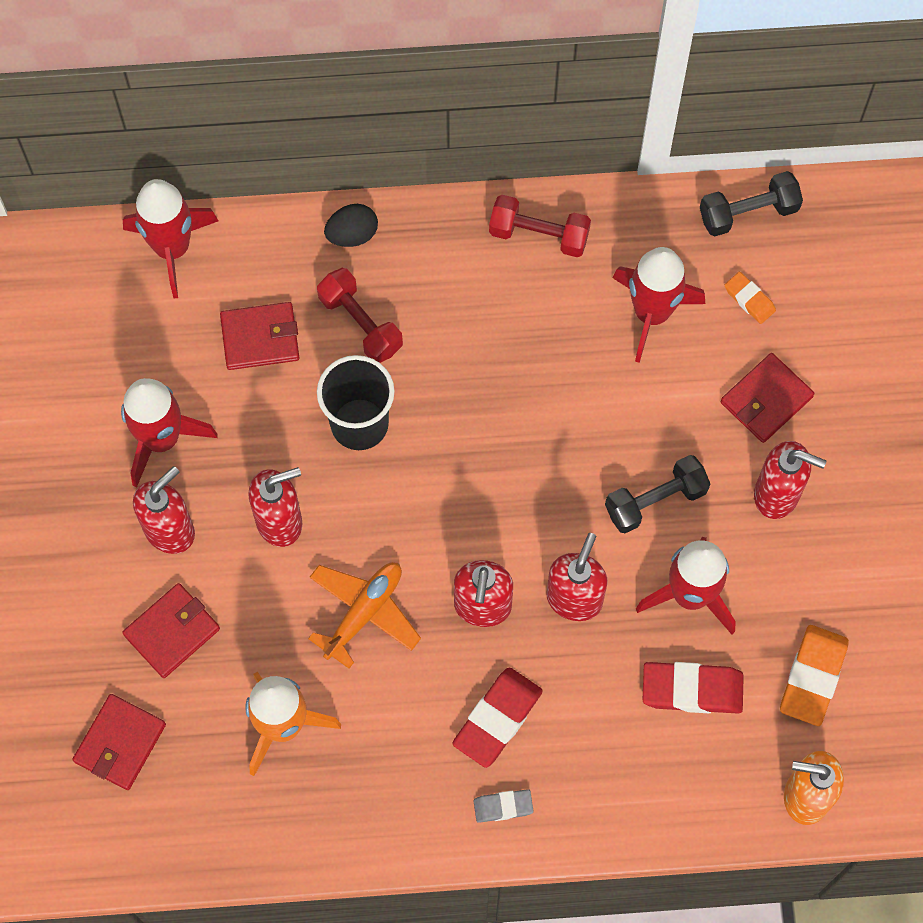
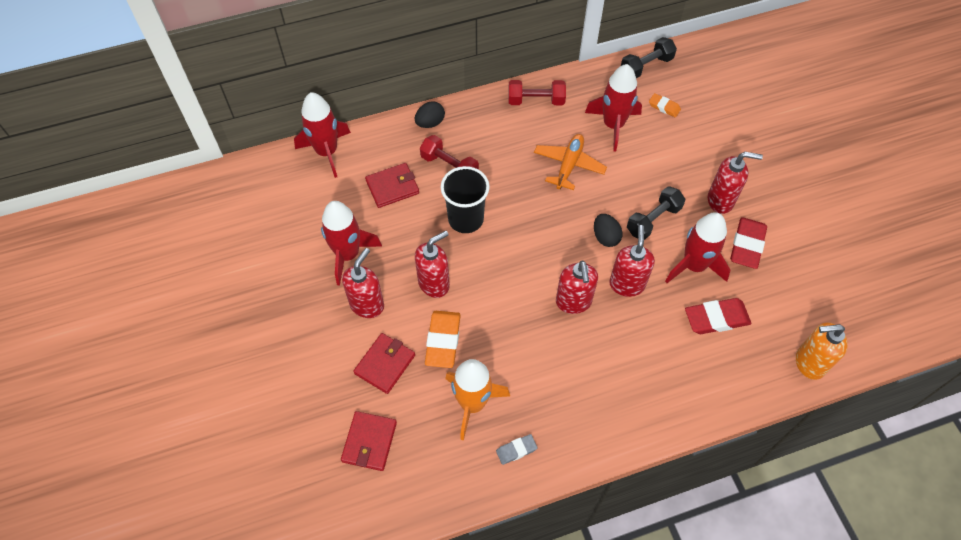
camera: 15 degrees left, 10 degrees down
(364, 613) = (502, 323): orange plane -> orange plane (569, 165)
(497, 719) = (606, 365): red eraser -> red eraser (747, 245)
(503, 806) = (628, 417): grey eraser -> grey eraser (516, 450)
(569, 511) = (605, 237): none -> black egg
(766, 399) = (694, 154): red wallet -> none
(813, 677) = (783, 294): orange eraser -> orange eraser (443, 341)

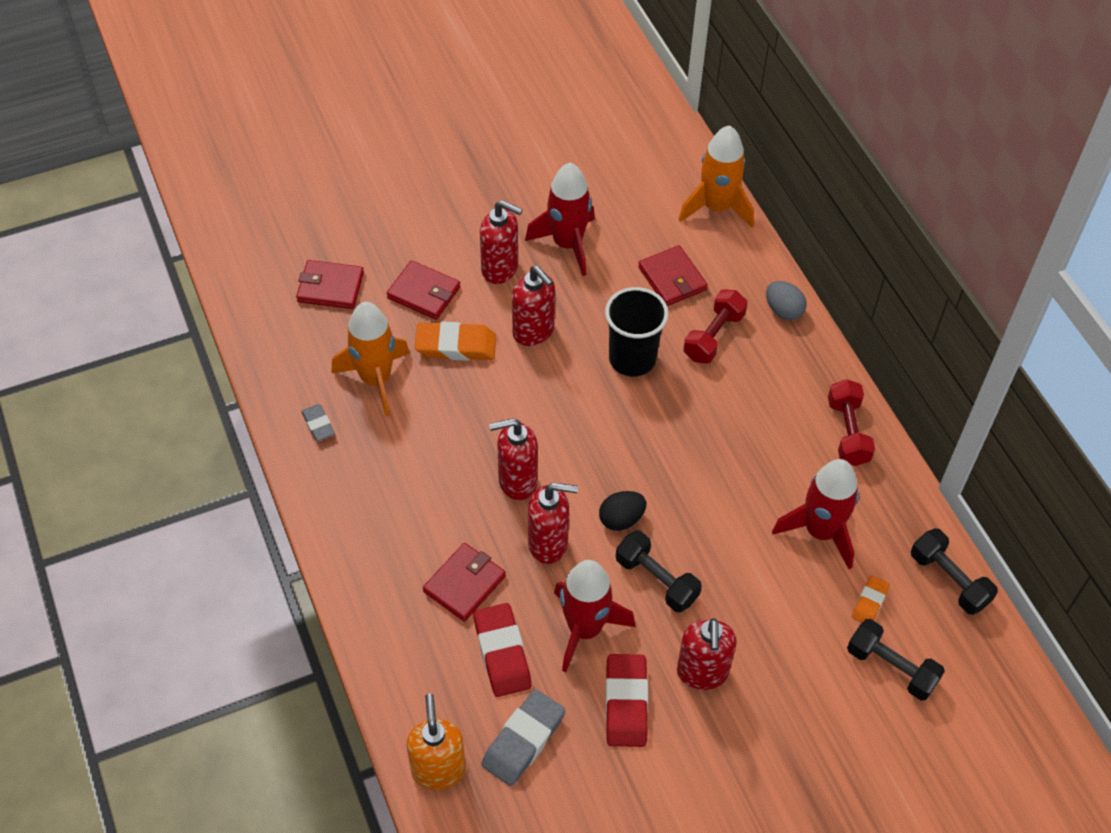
camera: 85 degrees right, 5 degrees down
(327, 152) = (716, 207): red rocket -> orange rocket
(430, 123) = (783, 310): black egg -> grey egg
(569, 165) = (737, 474): orange plane -> none
(662, 341) = (464, 584): none -> red wallet
(708, 103) = (891, 667): none -> black dumbbell
(747, 245) = (626, 703): red eraser -> red eraser turned 75 degrees clockwise
(781, 308) = (523, 740): none -> grey eraser

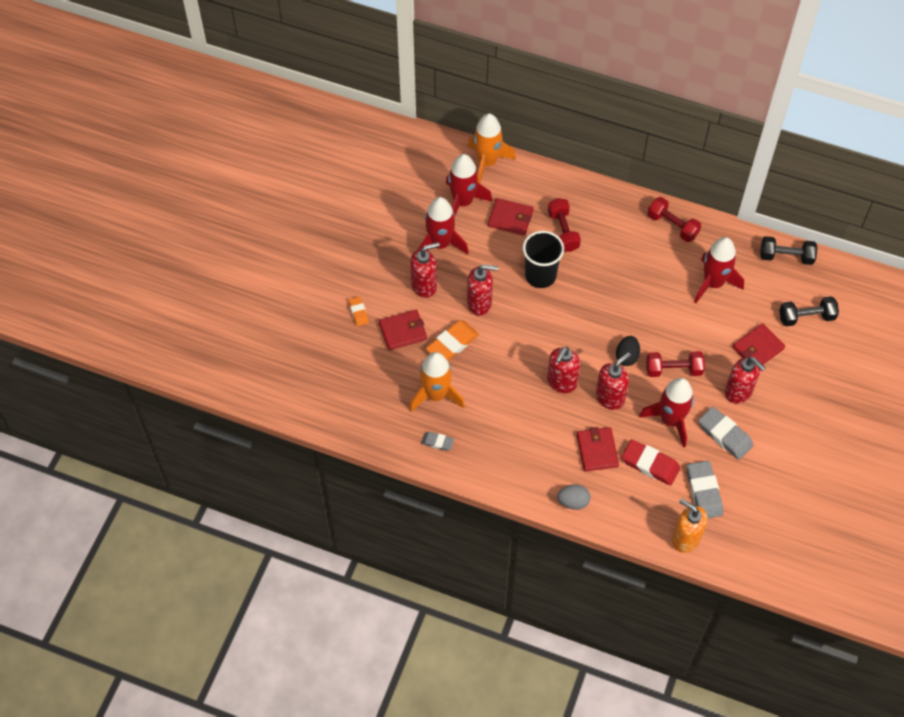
camera: 45 degrees left, 5 degrees up
(330, 287) = (353, 370): red wallet -> red wallet (758, 348)
(626, 703) = (724, 435): red eraser -> grey eraser
(642, 224) = (463, 202): none -> red rocket
(656, 580) = (673, 369): black dumbbell -> red dumbbell
(783, 310) = (578, 190): grey egg -> grey egg (573, 502)
(869, 602) = (767, 296): orange eraser -> orange eraser (358, 312)

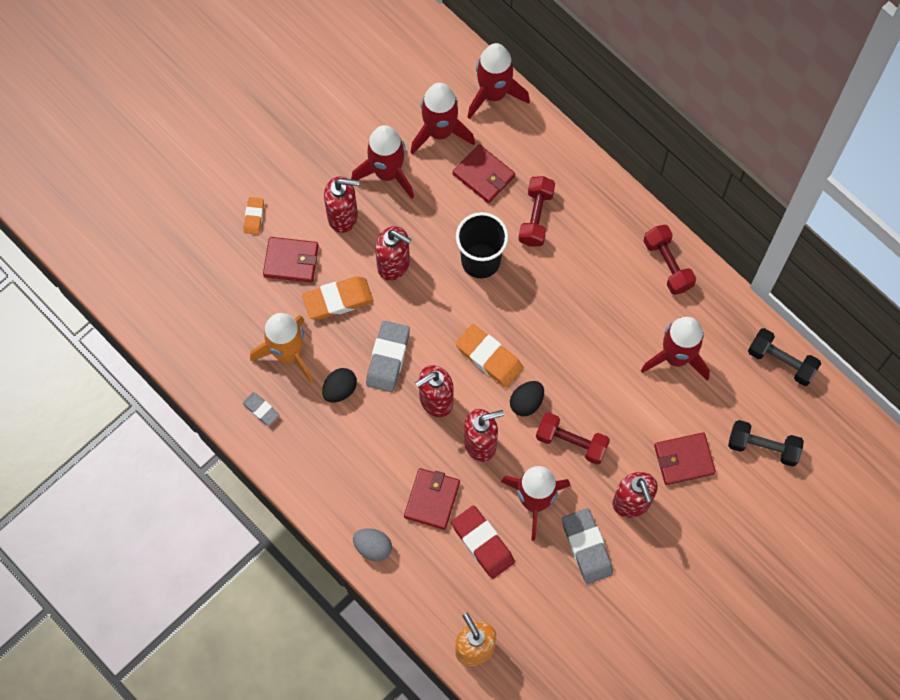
camera: 25 degrees right, 10 degrees up
(487, 162) = (493, 94): orange rocket -> red rocket
(488, 404) = (340, 390): none -> black egg
(583, 337) = (489, 357): none -> orange eraser
(703, 492) = (525, 603): grey eraser -> grey eraser (388, 358)

